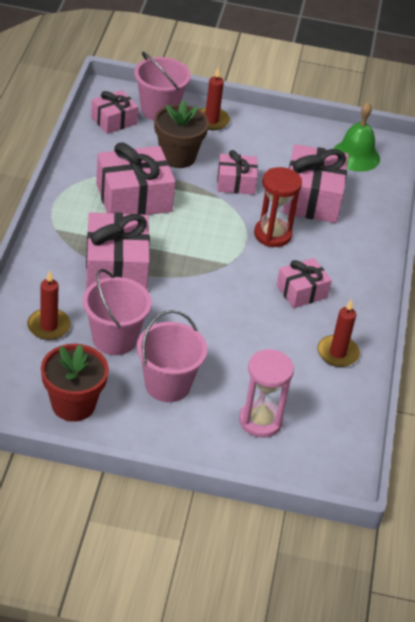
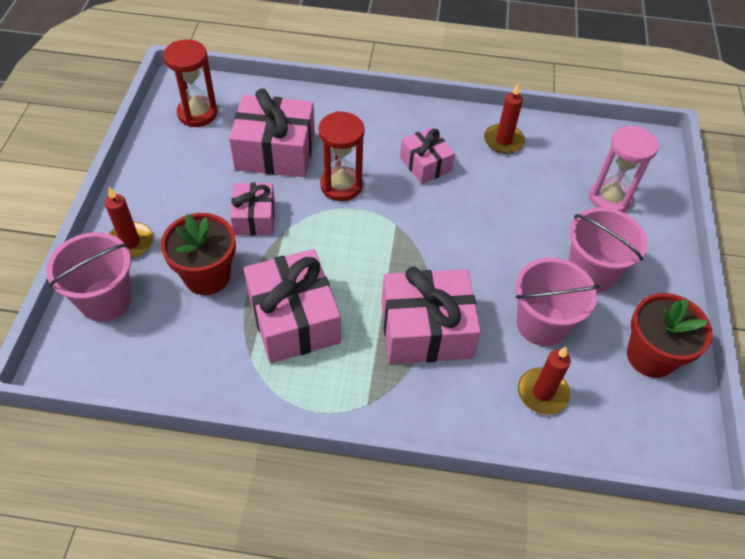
camera: 90 degrees left, 10 degrees up
(114, 120) = (128, 352): pink gift -> none
(178, 156) = (207, 276): brown flower pot -> red flower pot
(356, 156) = (197, 113): green bell -> red hourglass

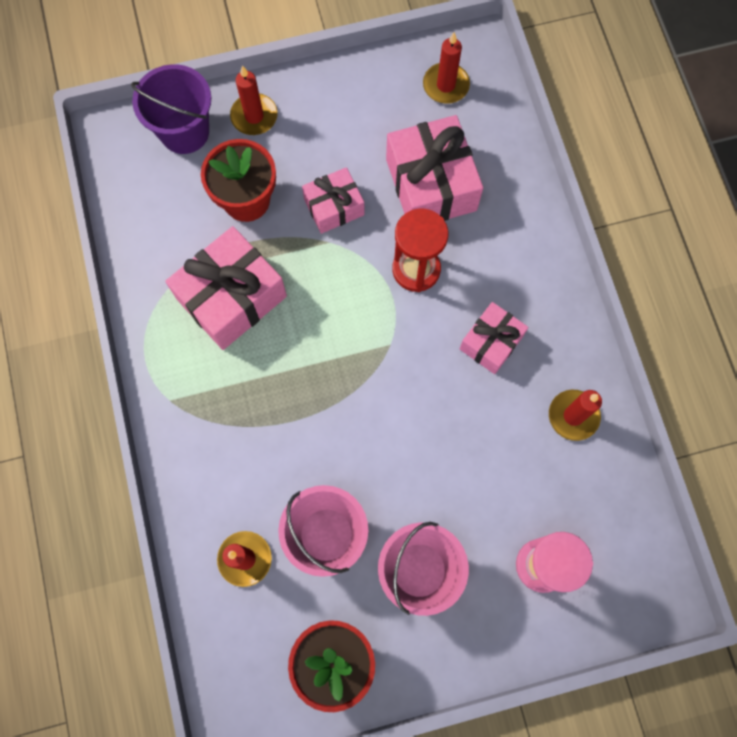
camera: 70 degrees right, 20 degrees up
(105, 300) = (184, 132): pink bucket -> purple bucket
(197, 113) = (446, 85): red hourglass -> red candle
(426, 330) = (271, 423): pink gift -> none

